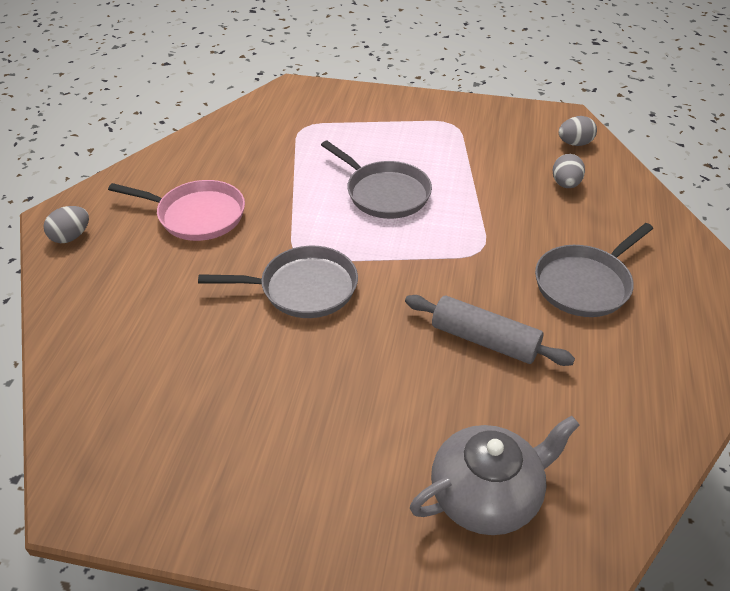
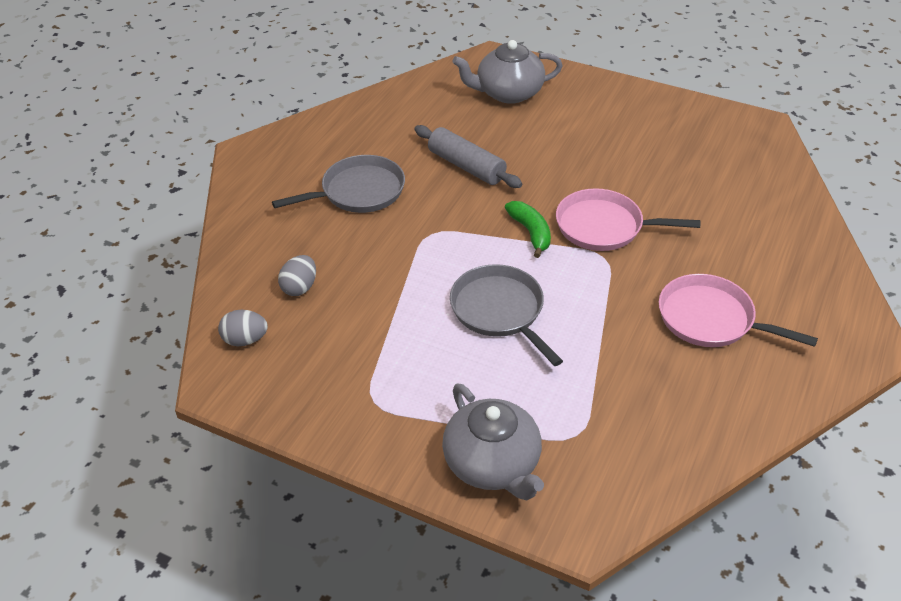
camera: 165 degrees left, 0 degrees up
(71, 237) = (844, 316): grey egg -> none
(303, 288) = (604, 226): grey pan -> pink pan
(356, 106) = (493, 464): none -> grey teapot
(379, 268) = (531, 233): none -> green banana

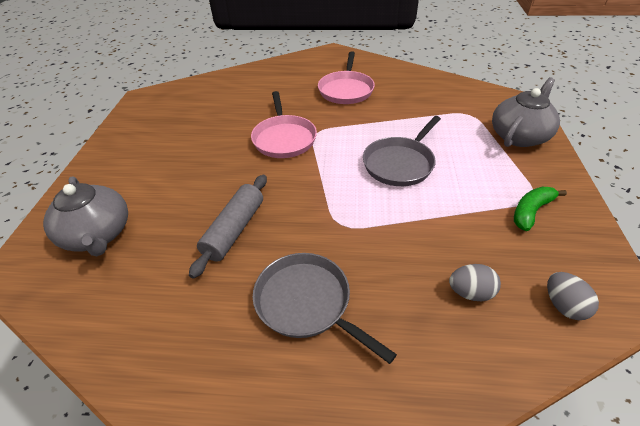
camera: 110 degrees left, 0 degrees up
(531, 233) = (308, 169): green banana -> green banana (531, 211)

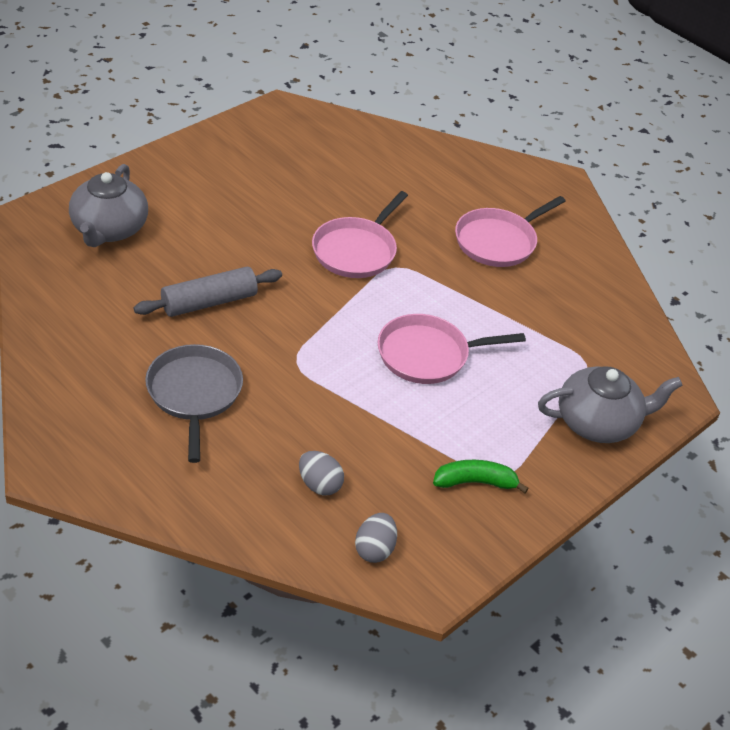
camera: 35 degrees right, 0 degrees up
(400, 163) = (427, 355): grey pan -> pink pan

